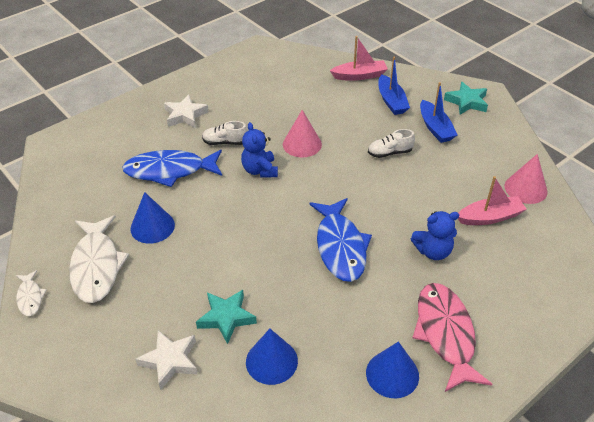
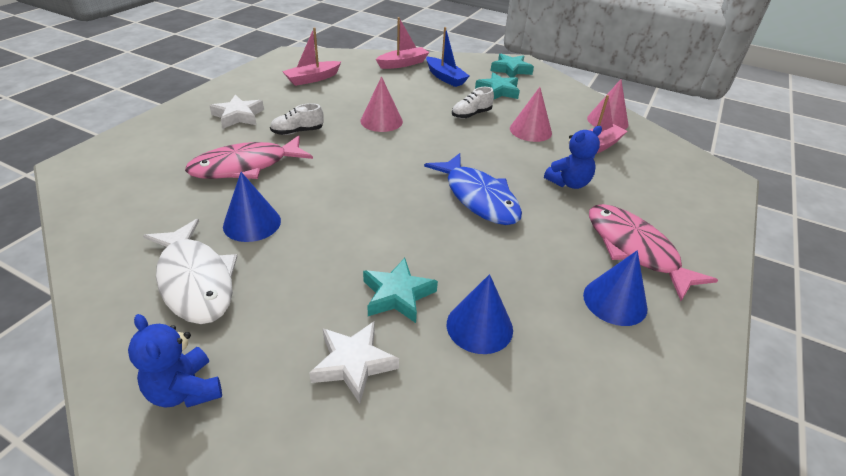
camera: 25 degrees left, 5 degrees down
(30, 297) = (108, 342): white fish -> none
(170, 171) = (246, 166): blue fish -> pink fish
(260, 170) = (350, 149): blue teddy bear -> blue teddy bear (185, 390)
(265, 82) = (312, 79): none -> pink boat
(435, 128) = (498, 91): blue boat -> turquoise star
(436, 184) = (530, 130): none -> pink cone

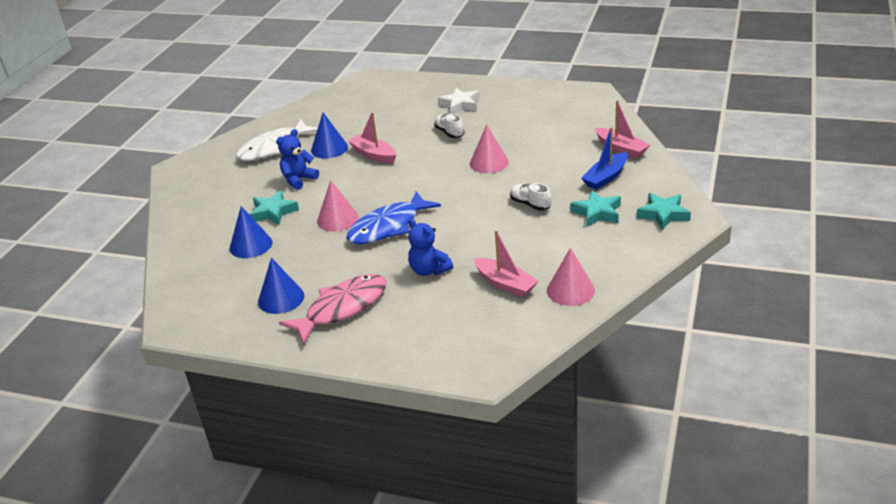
camera: 85 degrees right, 5 degrees down
(185, 390) = (202, 169): blue teddy bear -> blue teddy bear (299, 180)
(246, 166) = (392, 128): pink fish -> none
(312, 79) = (548, 114): pink boat -> pink boat (374, 154)
(353, 364) = (219, 209): white star -> none
(530, 130) = (517, 241): pink cone -> pink cone (337, 219)

